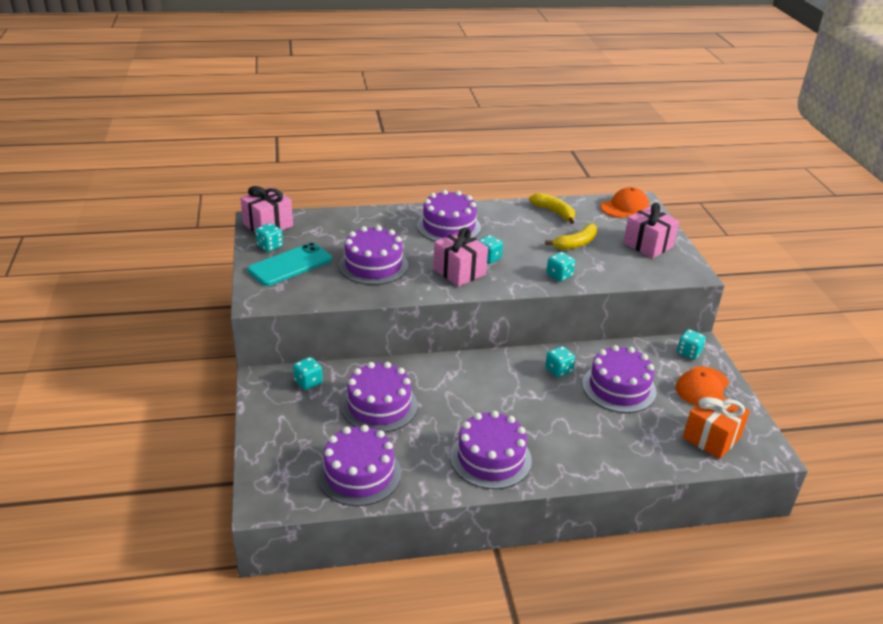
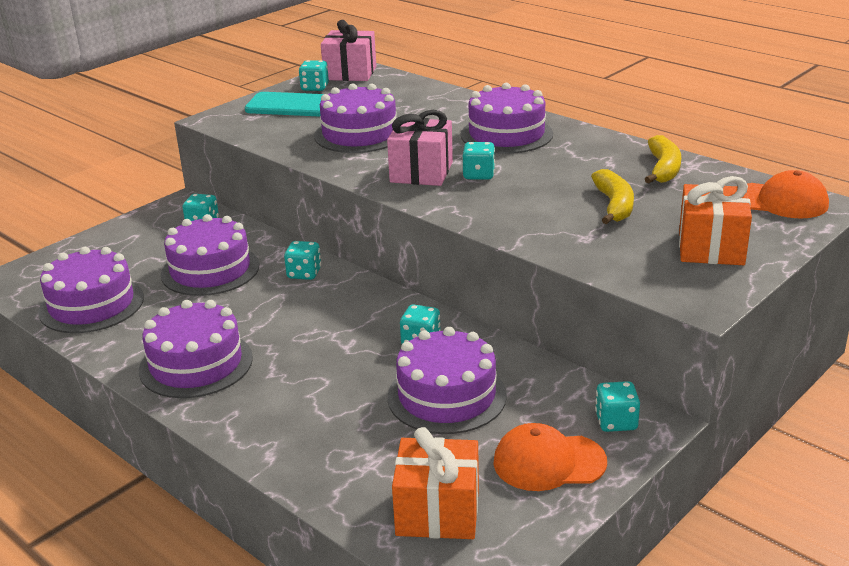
camera: 55 degrees right, 5 degrees down
(559, 275) = (516, 222): turquoise dice -> turquoise dice (304, 273)
(576, 243) = (614, 205): yellow banana -> yellow banana turned 105 degrees counterclockwise
(648, 245) = (711, 248): pink gift -> orange gift

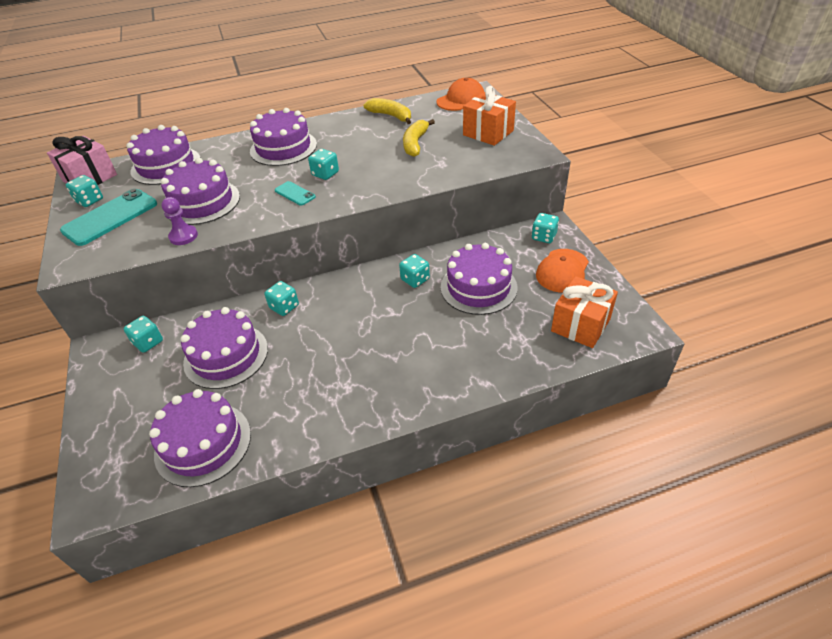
camera: 60 degrees left, 15 degrees up
(196, 364) = (350, 395): purple cake -> purple cake (166, 165)
(295, 147) = (183, 236): none -> purple pawn
(421, 172) = (295, 194): pink gift -> turquoise phone
(614, 205) = (415, 143): yellow banana -> yellow banana turned 105 degrees counterclockwise

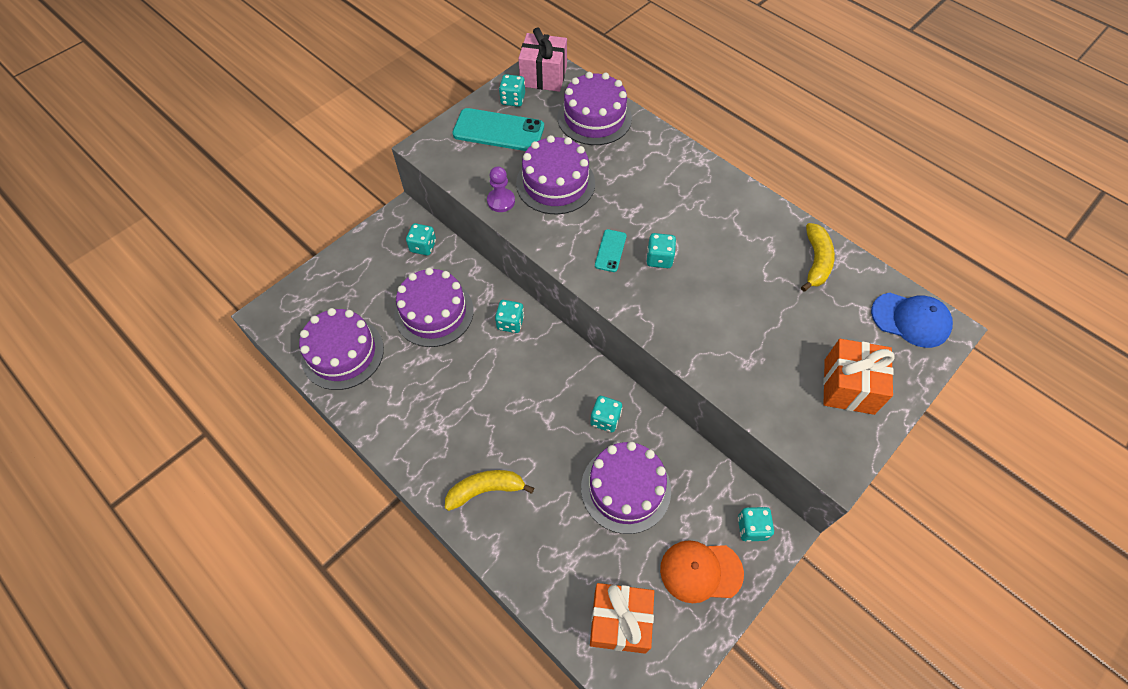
camera: 60 degrees right, 15 degrees up
(283, 148) = (683, 194): purple cake -> none
(415, 143) = (772, 316): yellow banana -> yellow banana (486, 490)
(461, 99) = (910, 320): orange cap -> blue cap

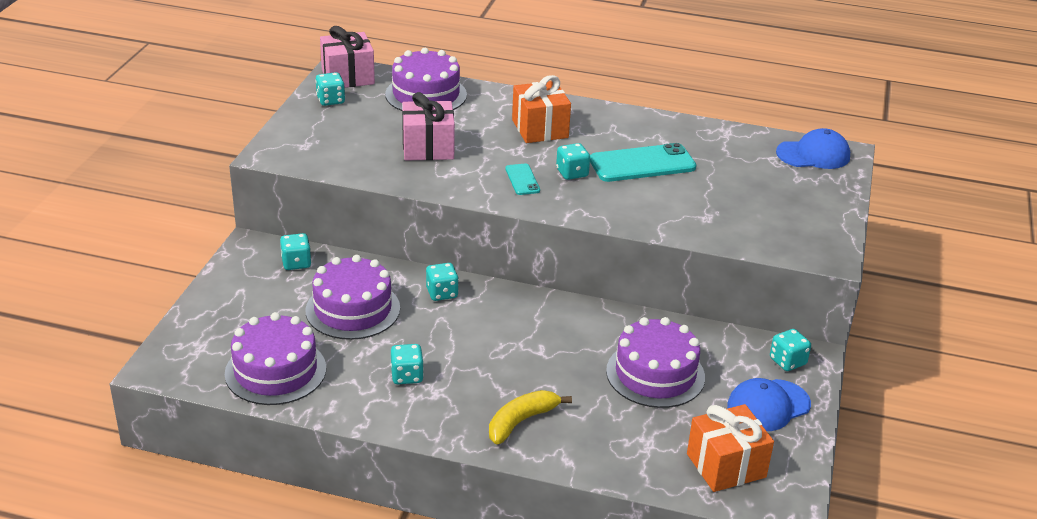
camera: 30 degrees left, 25 degrees down
(498, 131) = (336, 125): turquoise phone -> turquoise phone (642, 164)
(501, 201) = (384, 173): purple pawn -> none
(555, 183) = (428, 148): purple cake -> pink gift
(605, 419) = (595, 332): turquoise dice -> turquoise dice (407, 376)
(700, 571) = (768, 405): orange cap -> blue cap
(816, 261) = (708, 139): yellow banana -> none
(849, 386) = (799, 208): orange gift -> orange gift (540, 129)

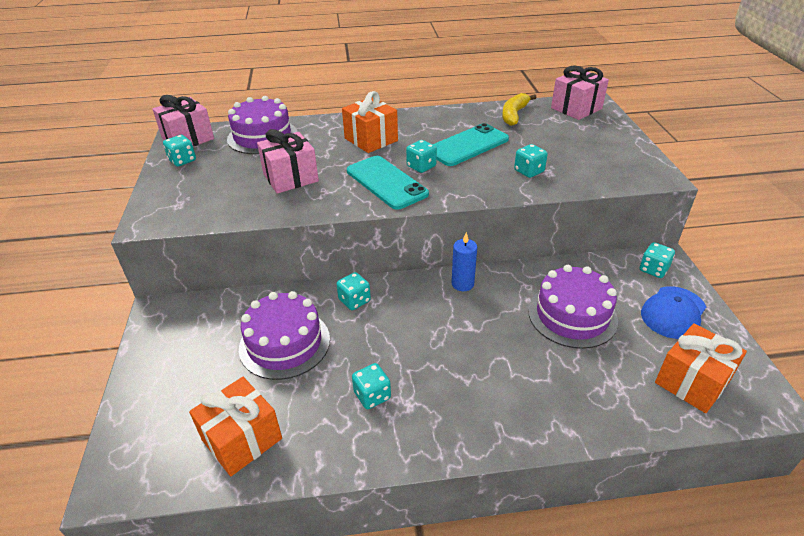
camera: 20 degrees left, 5 degrees up
(275, 371) = (242, 439): purple cake -> orange gift
(296, 263) = (209, 314): turquoise dice -> turquoise dice (529, 171)
(521, 421) = (502, 405): yellow banana -> yellow banana (514, 115)
(522, 180) = (386, 182): turquoise phone -> turquoise phone, size x1.98
(563, 311) = (462, 284): none -> blue candle
(813, 154) = (576, 108): blue cap -> pink gift

